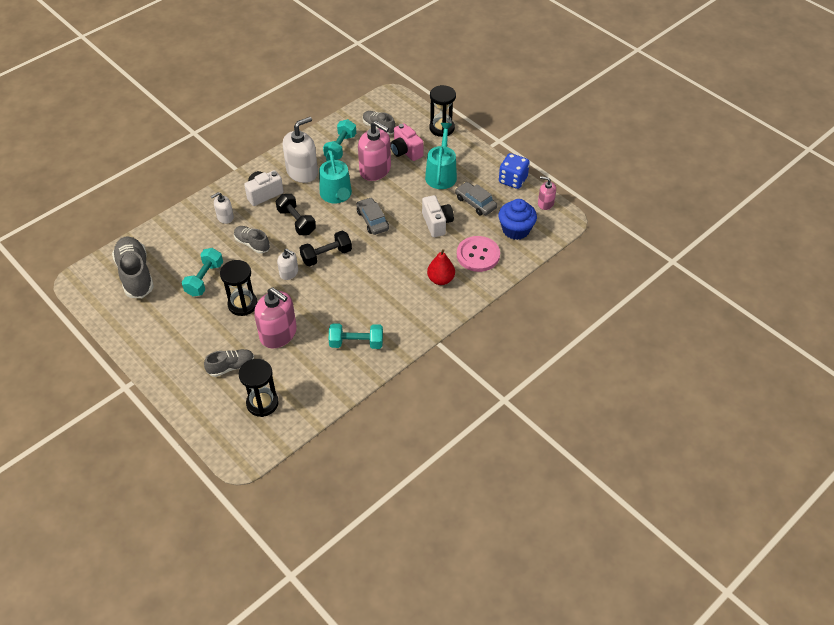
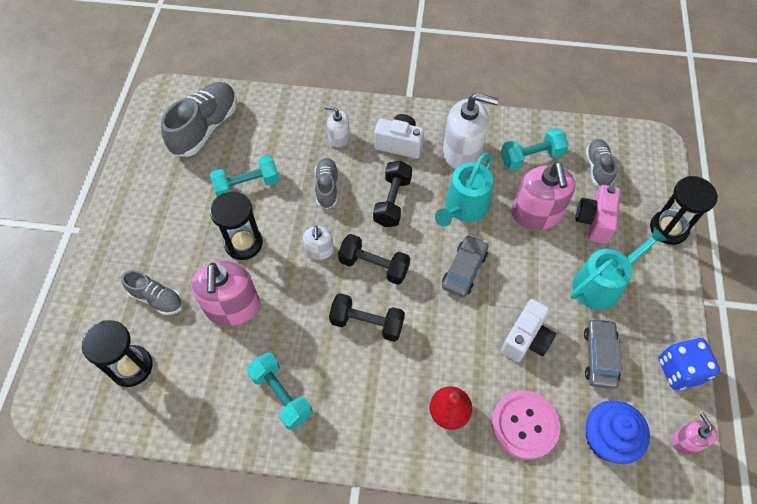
camera: 50 degrees right, 10 degrees up
(356, 280) = (367, 323): none -> black dumbbell

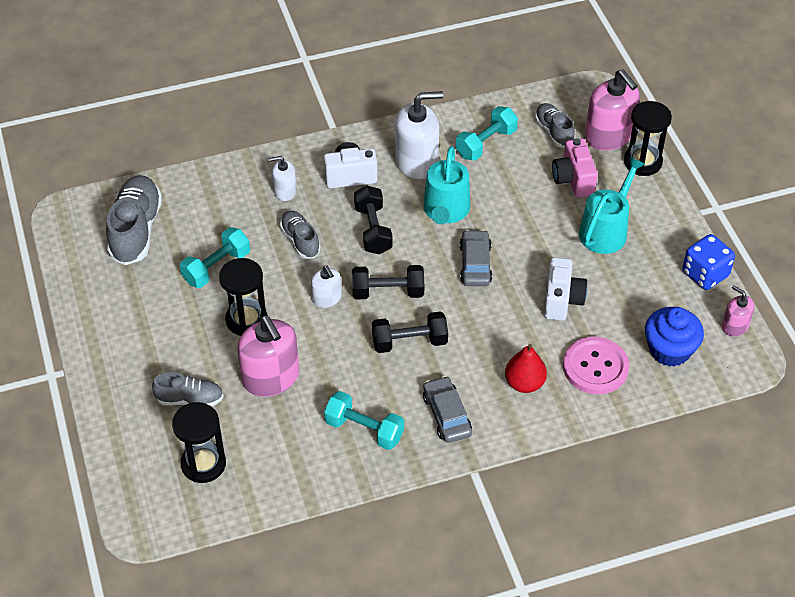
camera: 25 degrees left, 10 degrees down
(536, 214) = (517, 192): pink soap dispenser -> pink soap dispenser (609, 136)
(599, 356) = (632, 289): grey car -> grey car (447, 415)

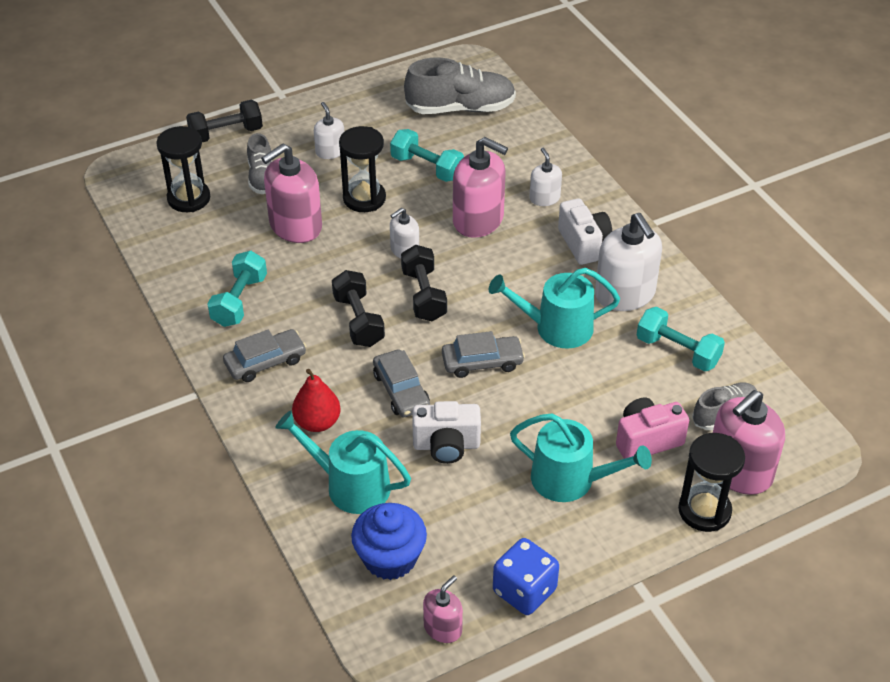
camera: 80 degrees right, 5 degrees down
(167, 339) = (330, 151): none -> white soap dispenser
(300, 240) = (478, 220): grey shoe -> pink soap dispenser
(373, 230) = (509, 272): black dumbbell -> black dumbbell (226, 134)
(498, 322) = (401, 391): none -> grey car
(595, 367) = (351, 485): pink button -> turquoise watering can

